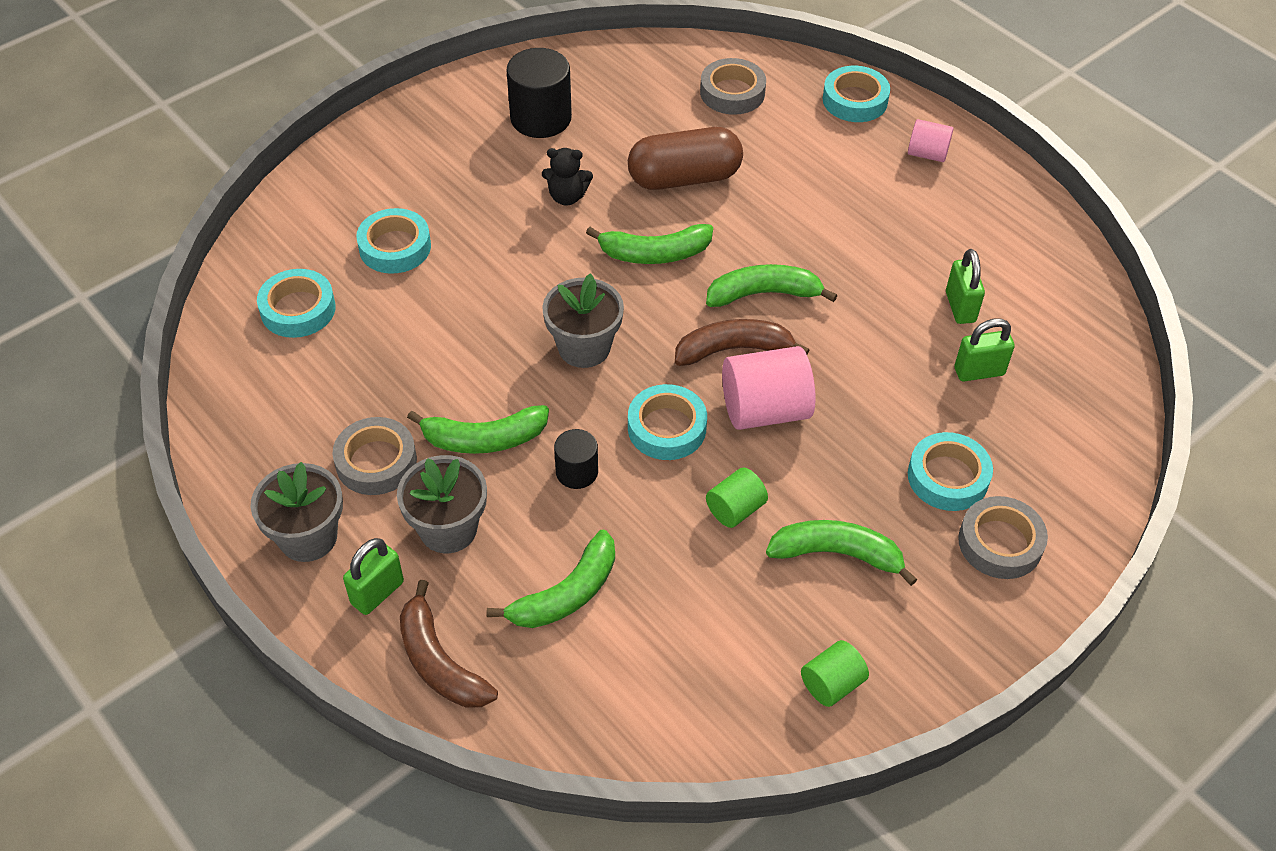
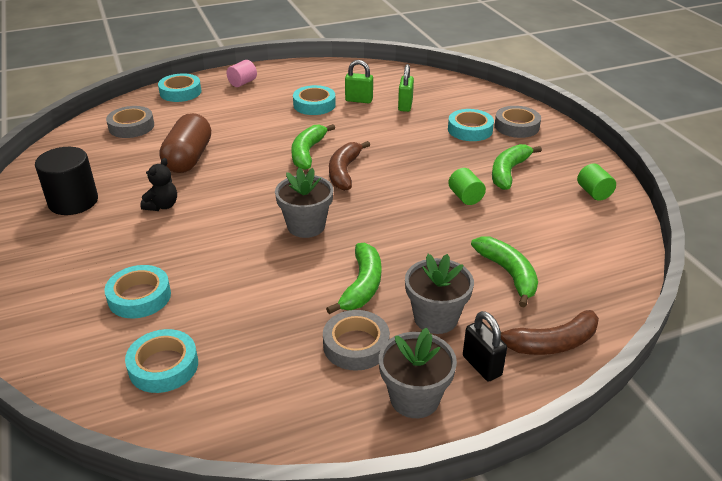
camera: 70 degrees left, 15 degrees down
(377, 593) = (482, 366): green padlock -> black padlock
(577, 472) = (410, 250): black cylinder -> none
(654, 253) = (244, 182): green banana -> none
(666, 428) = (392, 208): turquoise tape -> turquoise tape (314, 105)
(765, 410) = (396, 171): pink cylinder -> none

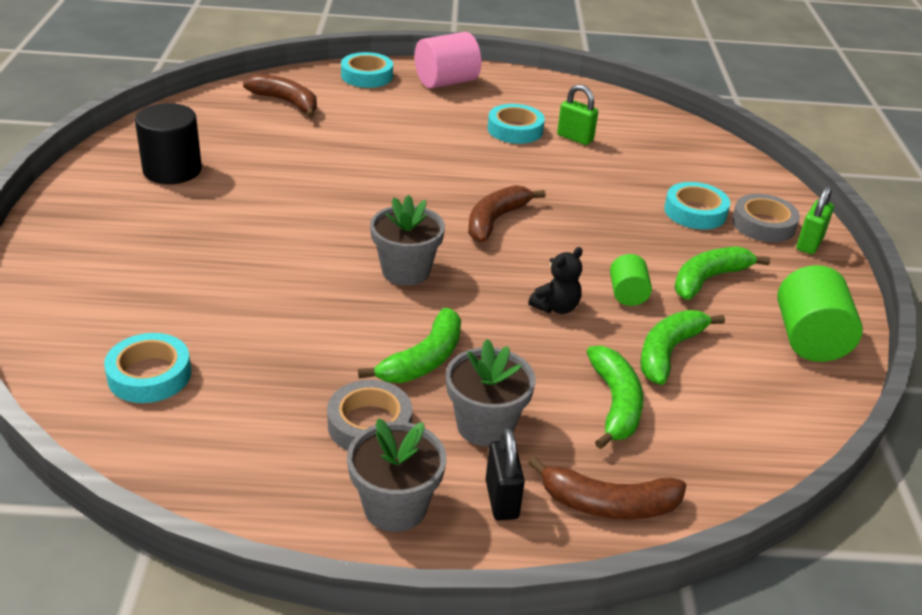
camera: 20 degrees right, 0 degrees up
(131, 126) = (286, 102): grey tape -> brown banana
(139, 297) = (173, 293): turquoise tape -> none
(162, 206) = (261, 201): black teddy bear -> black teddy bear (556, 307)
(188, 158) = (325, 155): brown capsule -> none
(242, 83) = (446, 82): pink cylinder -> pink cylinder, size x1.76
(308, 152) = (467, 185): green banana -> green banana (669, 352)
(405, 106) = (630, 160): green padlock -> green padlock (809, 244)
(593, 193) = (809, 339): green cylinder -> green cylinder, size x1.76

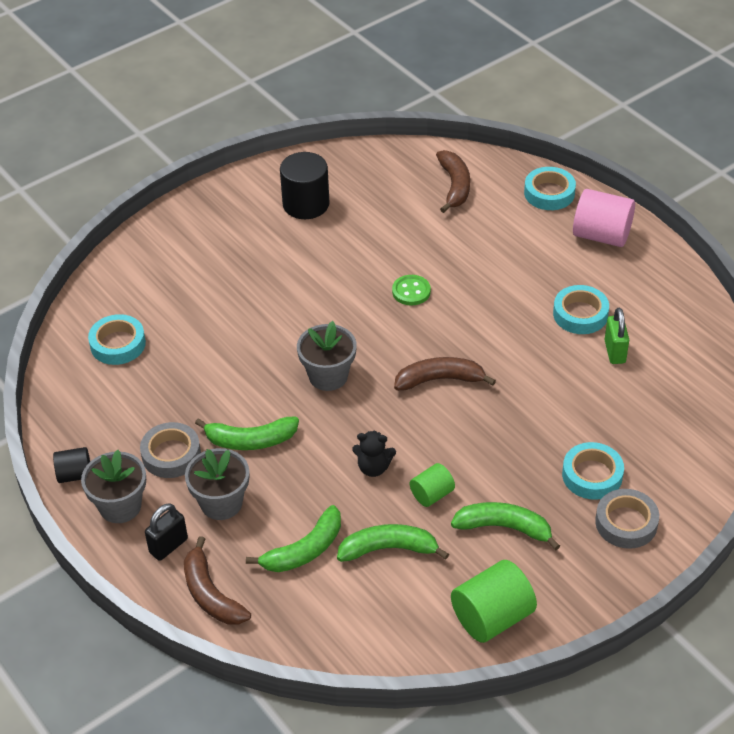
camera: 55 degrees right, 10 degrees up
(296, 519) = (75, 474): none -> black cylinder
(371, 180) = (411, 291): none -> green button
(809, 244) = (631, 563): green padlock -> none

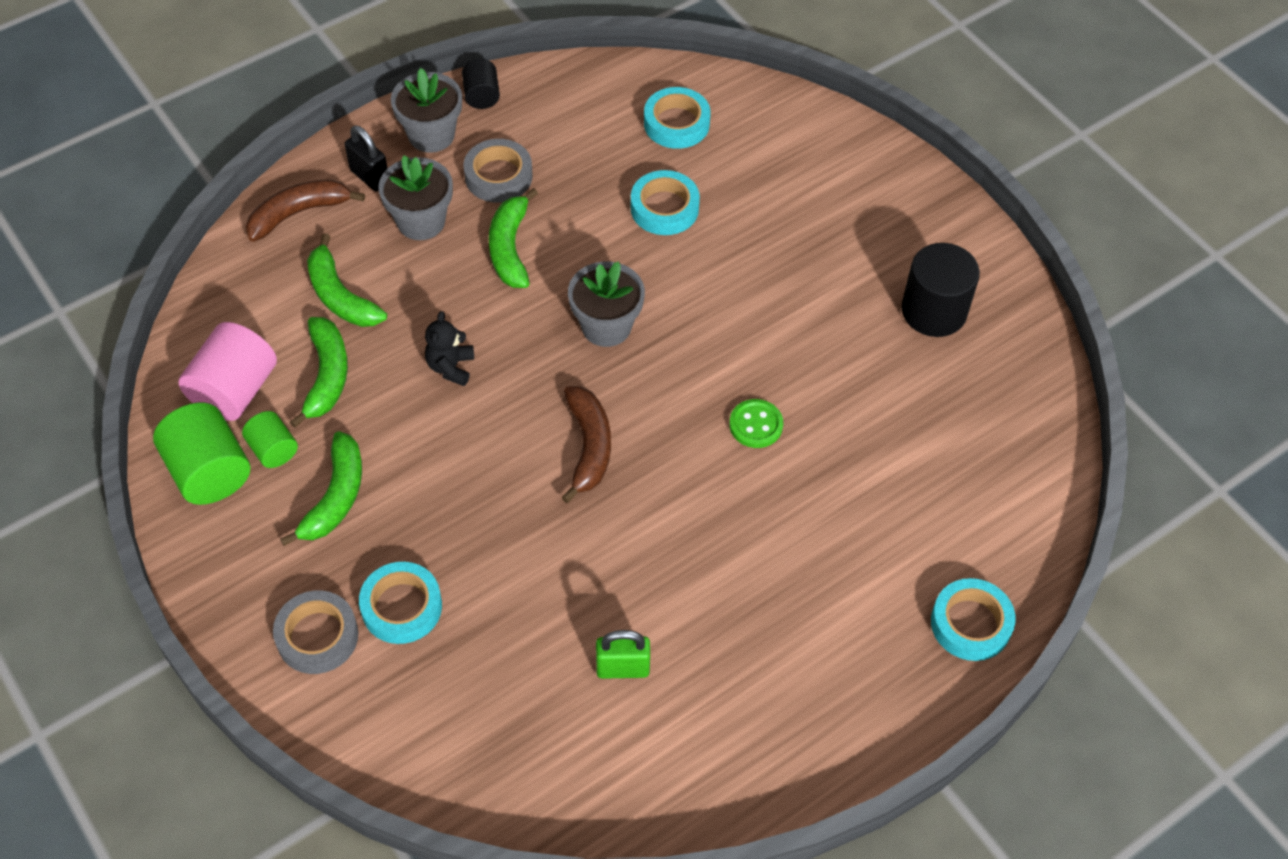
camera: 90 degrees right, 10 degrees up
(432, 494) = (399, 424): green cylinder -> green cylinder (273, 450)
(454, 186) = (981, 495): brown banana -> none
(580, 314) = (701, 632): turquoise tape -> turquoise tape (664, 208)
(601, 235) = (873, 686): pink cylinder -> pink cylinder (235, 390)

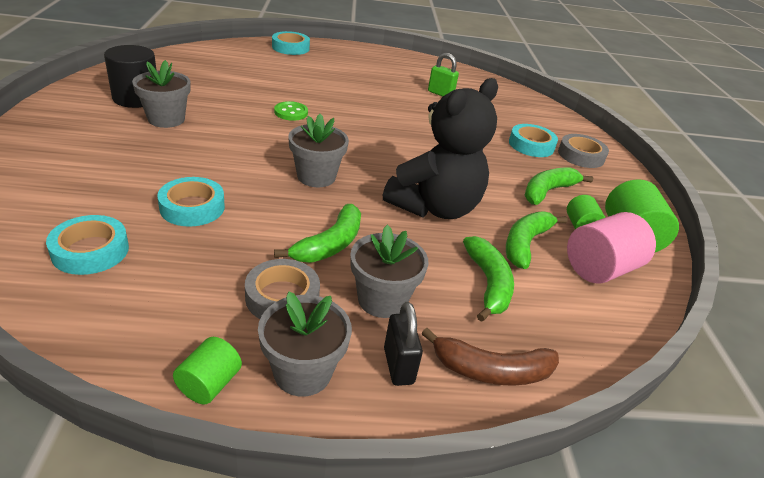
camera: 150 degrees left, 20 degrees down
(451, 367) = (435, 207): black teddy bear -> black teddy bear, size x2.41
(481, 96) = (209, 384): black cylinder -> green cylinder
(588, 447) = (385, 144): brown banana -> none
(853, 301) = (166, 119): none -> grey flower pot

